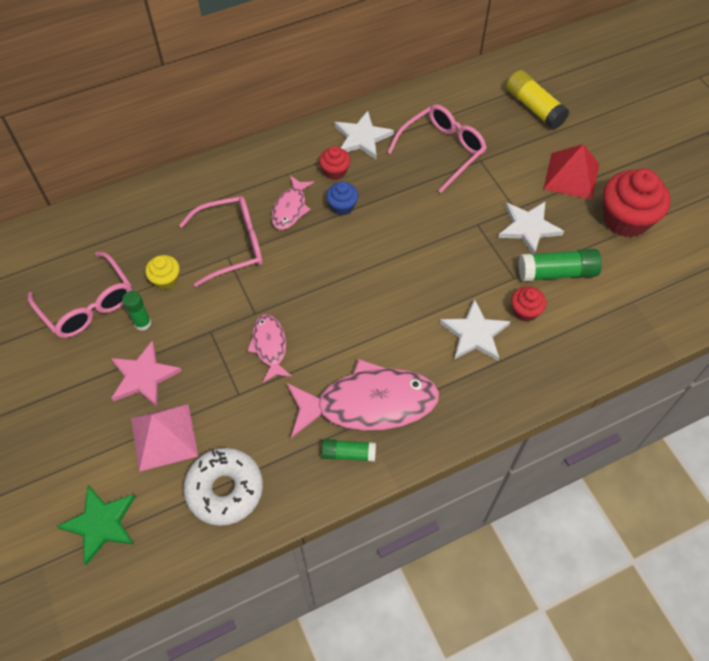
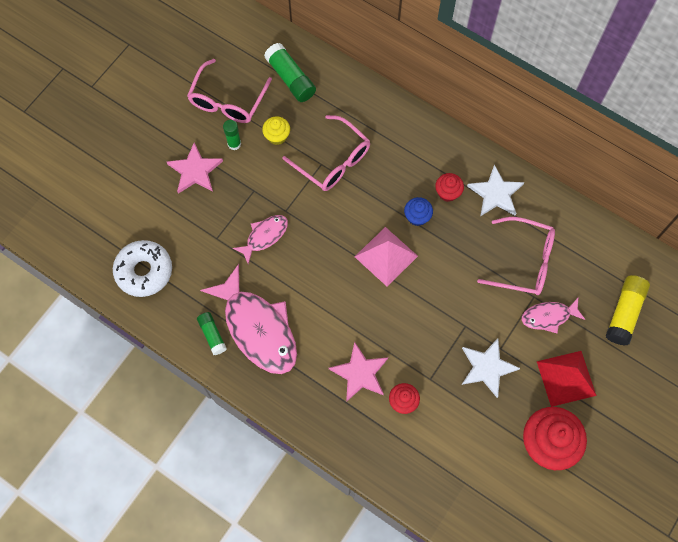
camera: 60 degrees right, 10 degrees up
(101, 524) = (83, 212): green star -> none
(164, 437) = (159, 211): pink pyramid -> pink pyramid (386, 256)
(290, 208) = (391, 181): pink fish -> pink fish (548, 316)
(474, 333) = (360, 373): white star -> pink star
(557, 272) = (456, 410): green glue stick -> green glue stick (290, 78)

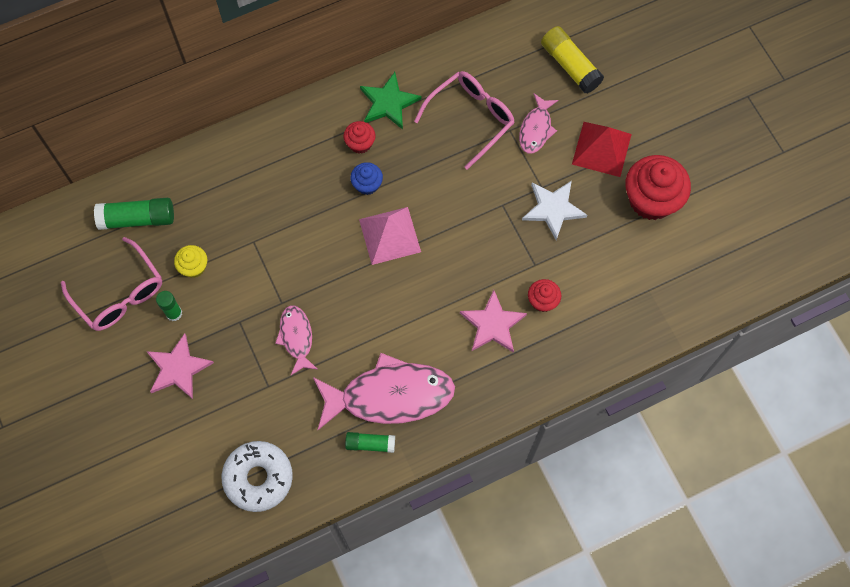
camera: 60 degrees left, 0 degrees up
(333, 161) = (258, 228): pink glasses -> none
(495, 193) = (388, 103): white star -> green star

